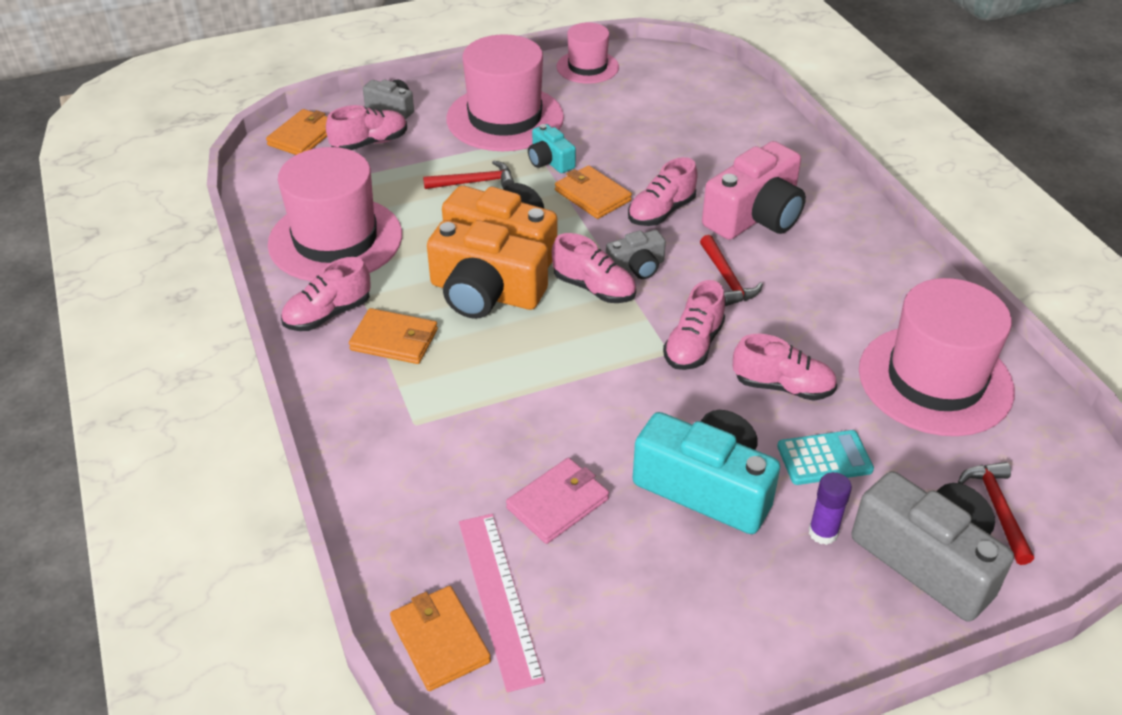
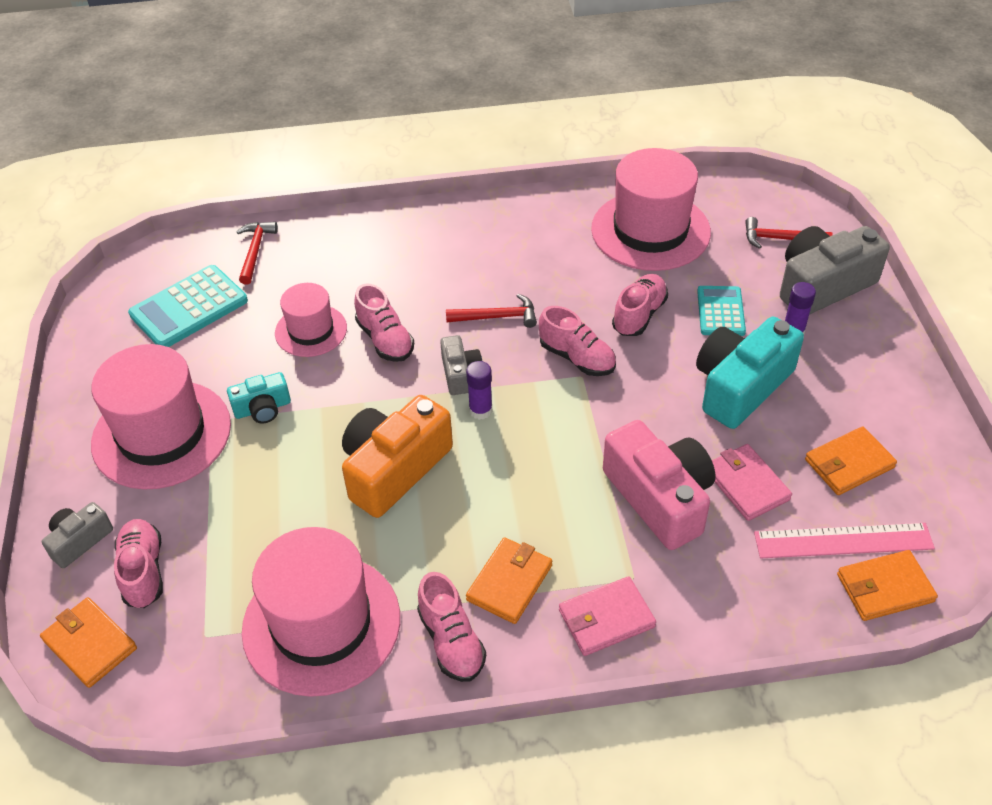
camera: 75 degrees left, 5 degrees up
(365, 410) = (606, 618): none -> pink wallet
(475, 182) = (271, 479): red hammer -> red hammer (255, 251)
(485, 293) = (461, 496): orange camera -> none
(587, 67) = (101, 346): pink hat -> pink hat (311, 330)
(592, 195) = (337, 385): orange wallet -> orange wallet (849, 463)
(594, 288) = (480, 410): pink shoe -> purple glue stick
(650, 97) = (189, 308): none -> turquoise calculator
(755, 216) = (417, 278): pink camera -> pink camera (660, 498)

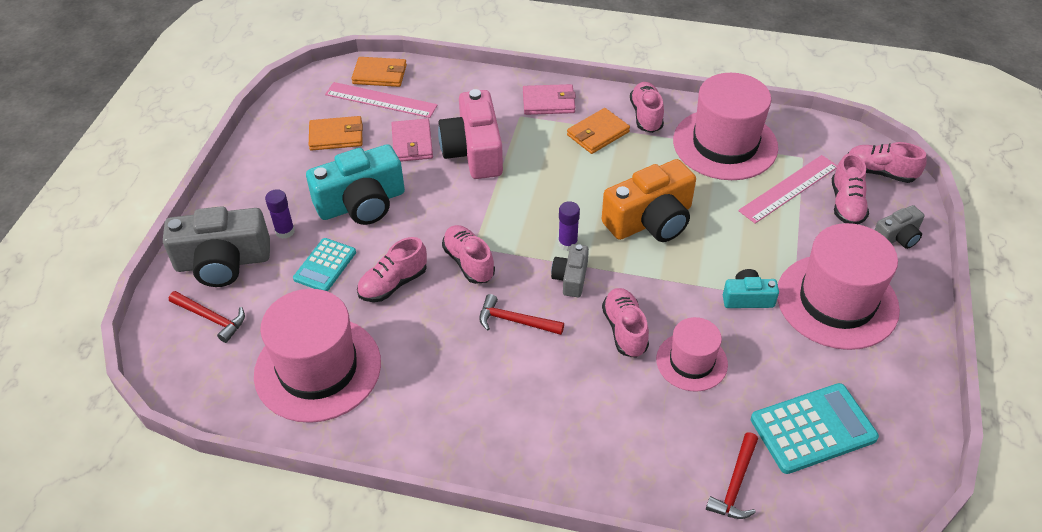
camera: 160 degrees left, 0 degrees up
(90, 644) = (880, 172): orange wallet -> pink shoe
(222, 573) = (789, 188): none -> pink ruler

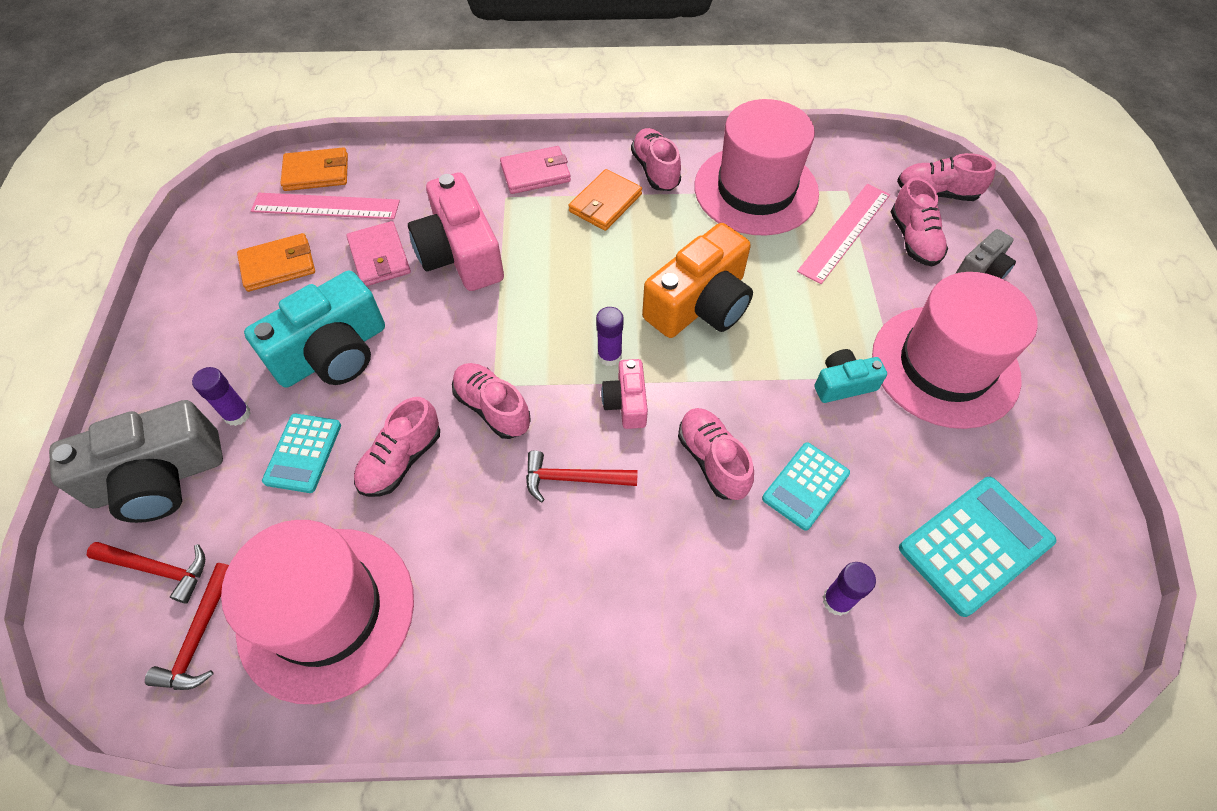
camera: 15 degrees left, 10 degrees up
(571, 278) = (626, 402): grey camera -> pink camera
(689, 441) = (837, 601): none -> purple glue stick
(691, 362) = (805, 486): pink hat -> turquoise calculator
(735, 484) = (911, 649): red hammer -> red hammer (199, 637)

